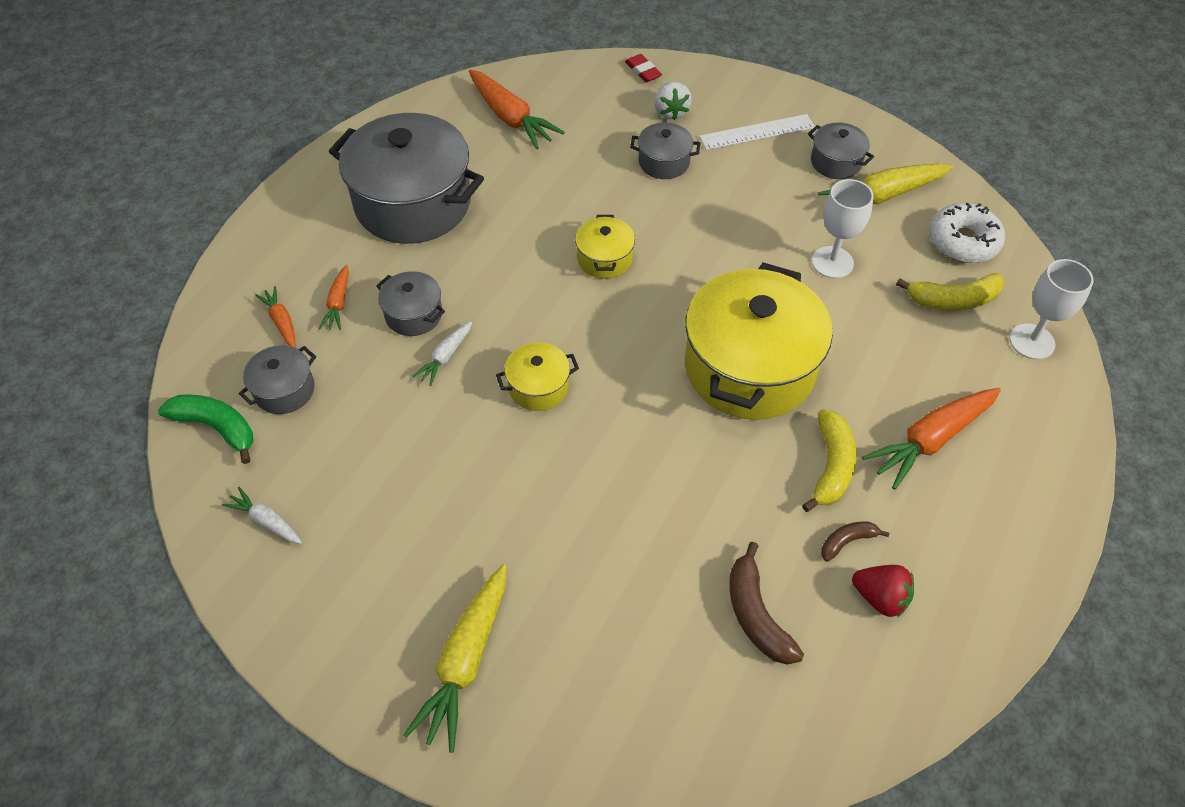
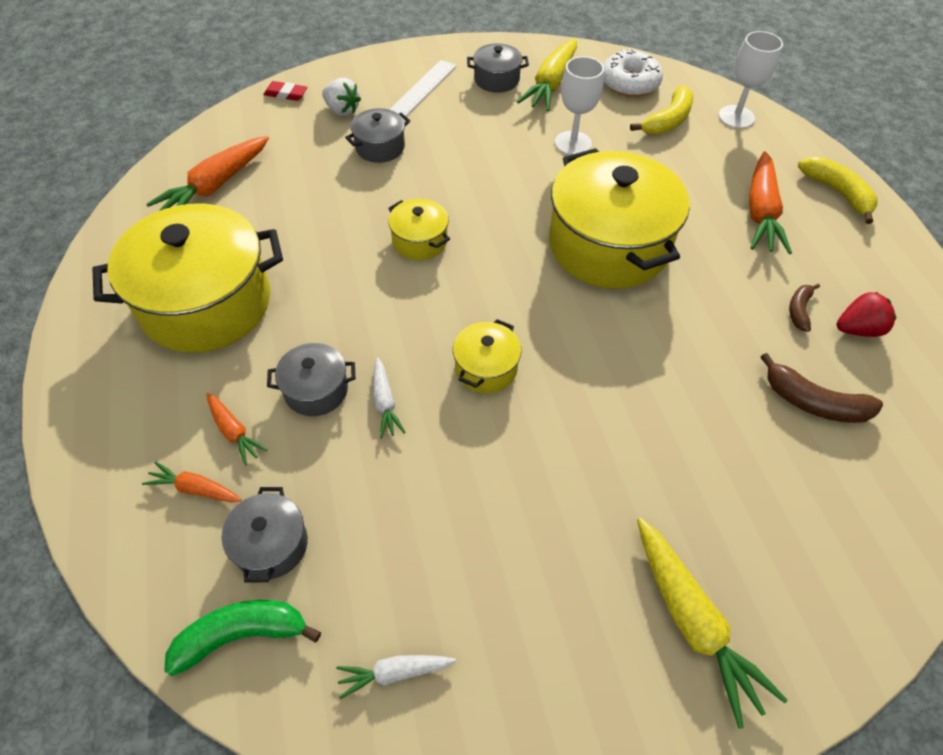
camera: 45 degrees left, 0 degrees up
(413, 203) = (206, 303): grey pot -> yellow pot
(511, 118) = (215, 186): orange carrot -> orange carrot turned 120 degrees clockwise
(831, 466) = (732, 271): yellow banana -> yellow banana (837, 193)

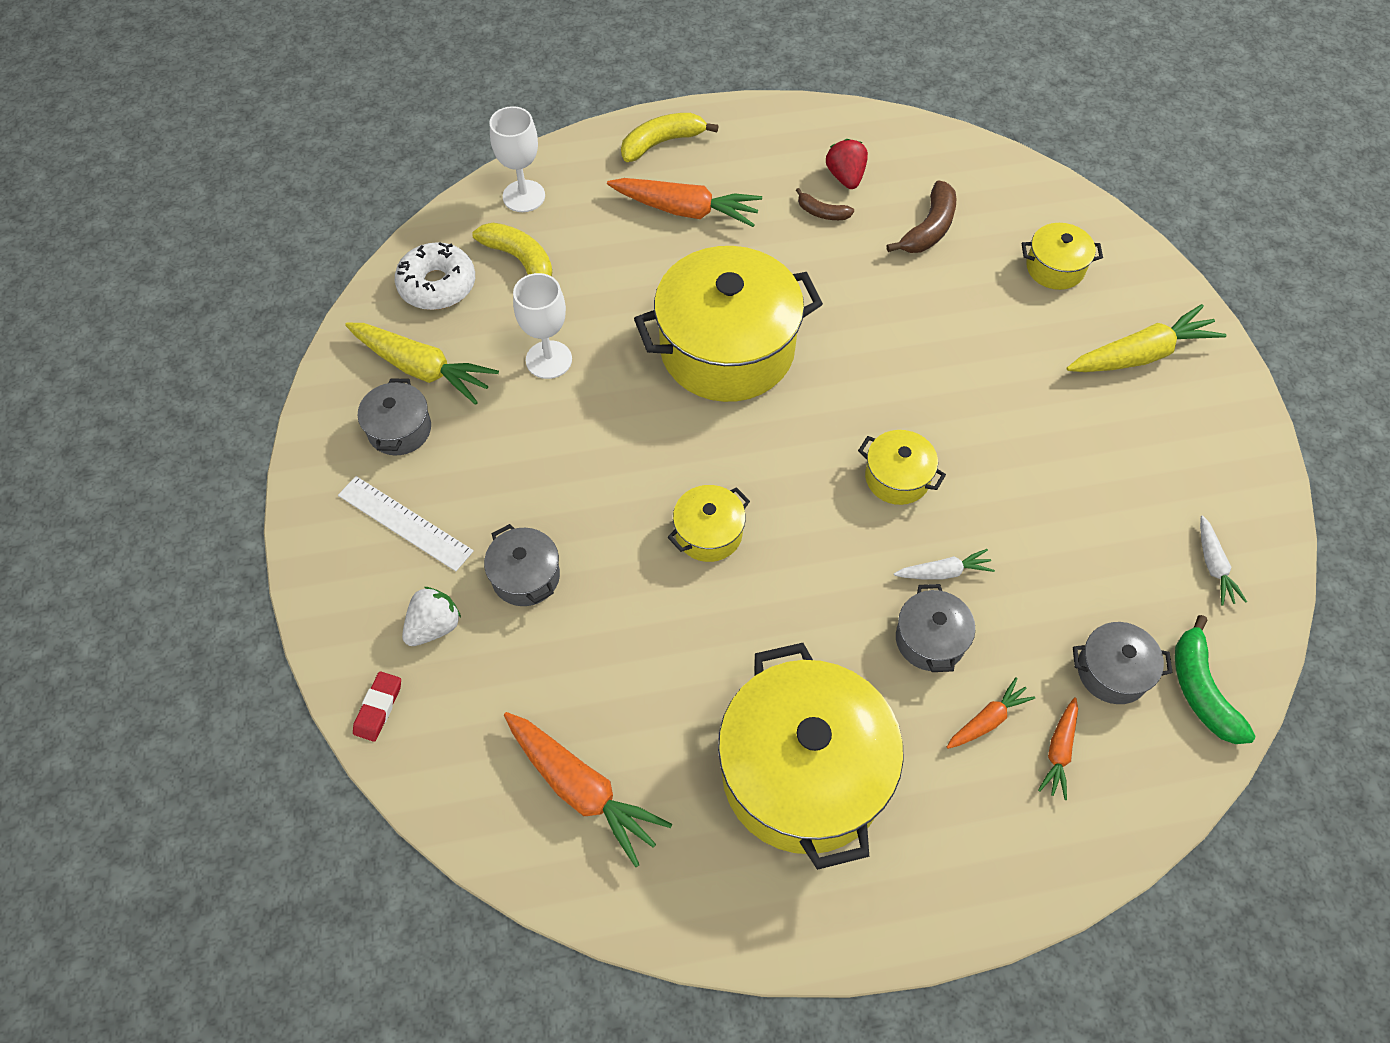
camera: 85 degrees left, 5 degrees up
(801, 531) = (1055, 268): none -> yellow pot

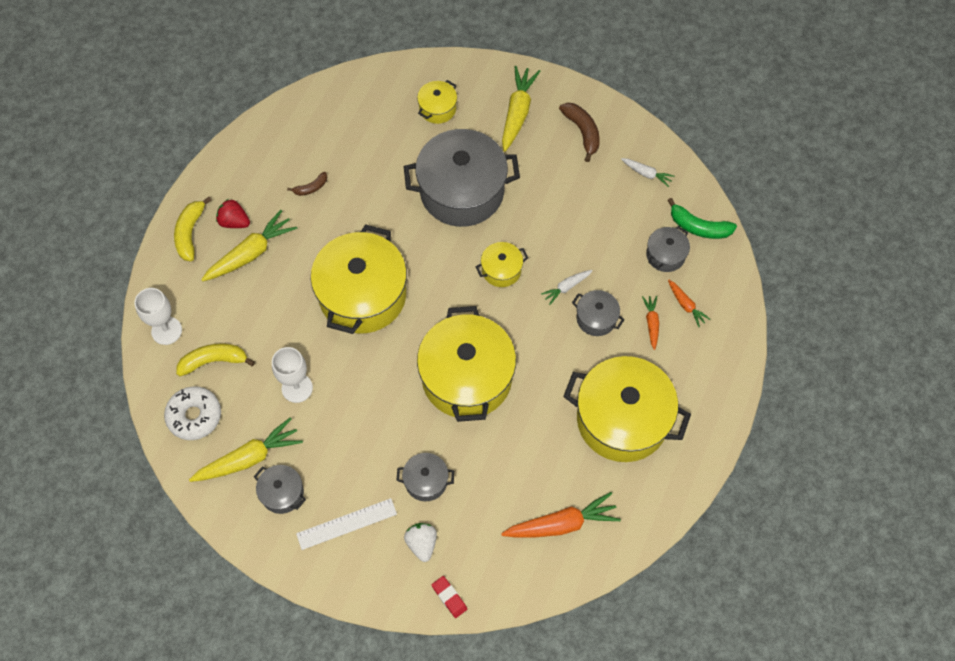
camera: 55 degrees left, 5 degrees up
(685, 210) = (251, 253): orange carrot -> yellow carrot
(708, 533) = (467, 377): yellow pot -> yellow pot, size x2.19
(845, 177) = (296, 159): red strawberry -> red strawberry (234, 222)
(929, 229) = (365, 146): brown banana -> brown banana (582, 132)
(943, 572) = (566, 287): white carrot -> white carrot turned 150 degrees counterclockwise
(966, 364) = (462, 191): none -> grey pot

